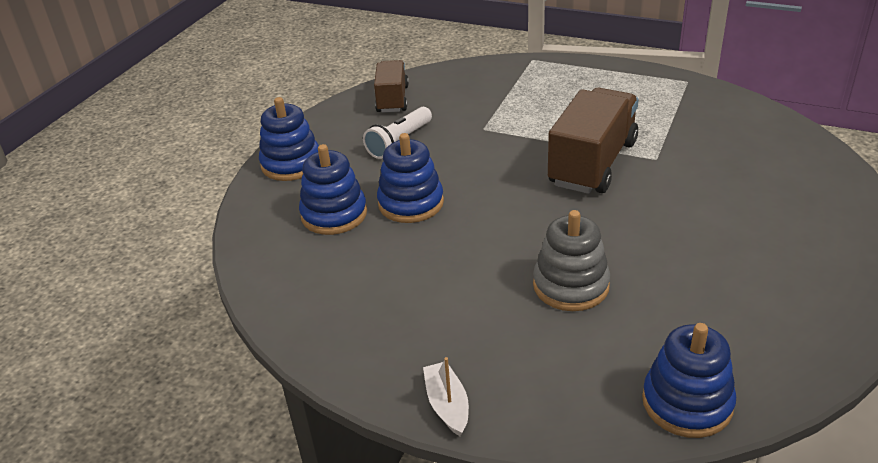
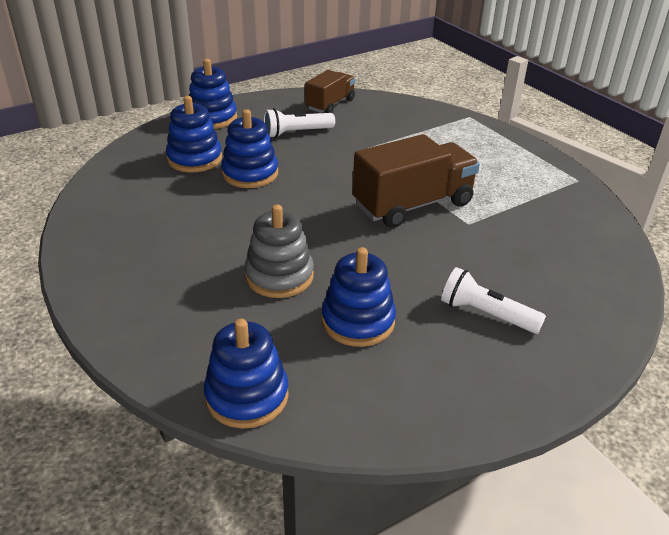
camera: 30 degrees right, 0 degrees up
(447, 405) = (99, 304): white boat -> none
(684, 288) = (358, 321): none -> blue stacking toy
(765, 229) = (486, 314): none -> white flashlight

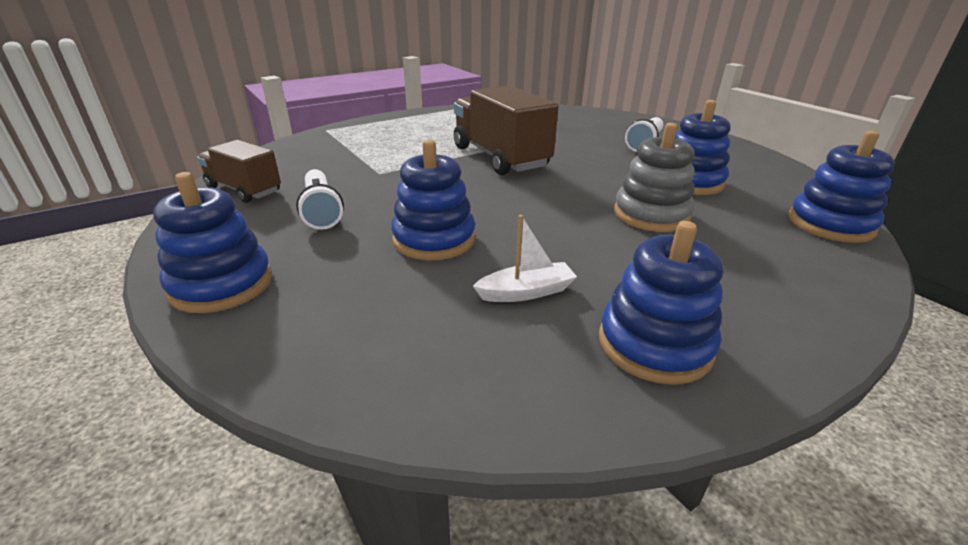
camera: 90 degrees left, 5 degrees down
(179, 204) = (526, 292): none -> white boat
(194, 159) = (379, 290): blue stacking toy -> blue stacking toy (654, 344)

